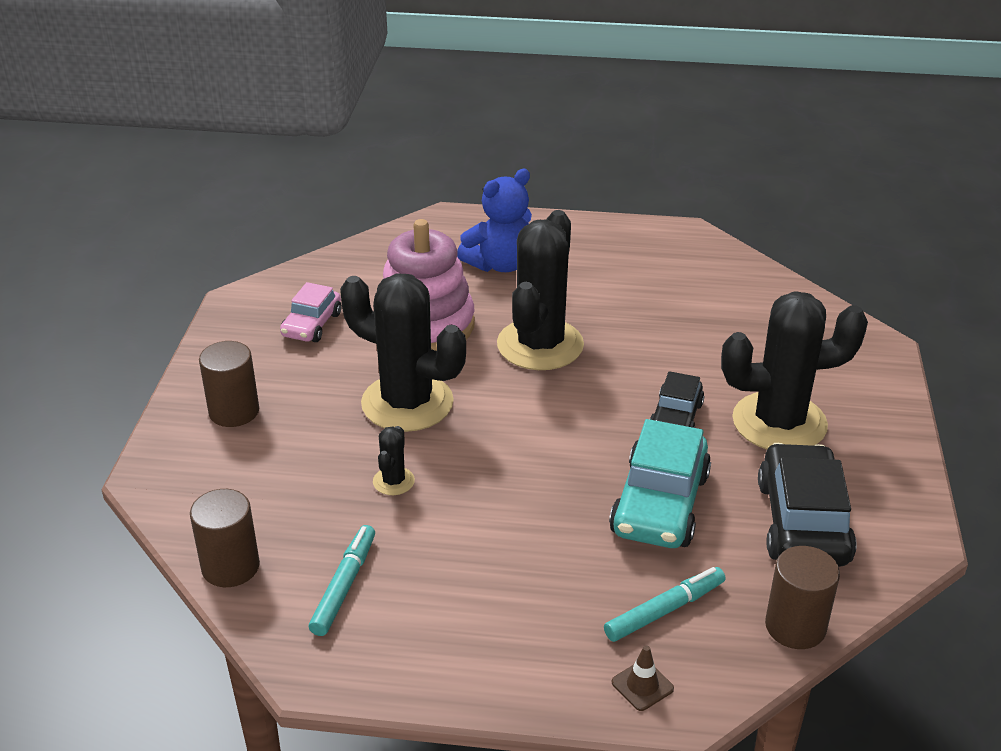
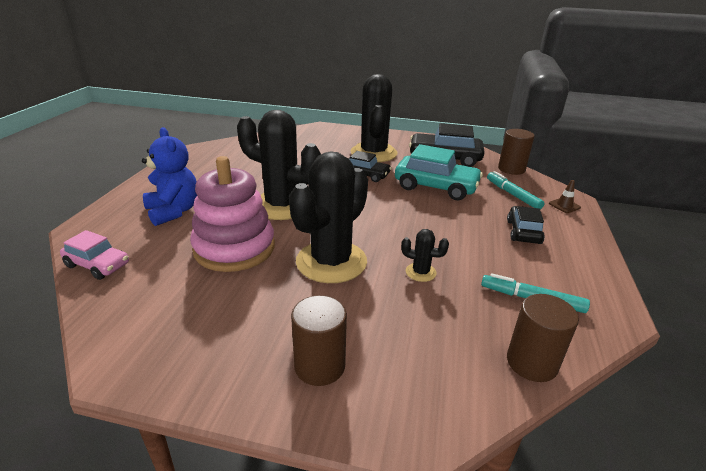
camera: 85 degrees left, 5 degrees down
(312, 325) = (198, 310): pink car -> pink car (97, 265)
(523, 605) = (523, 232): none -> black car

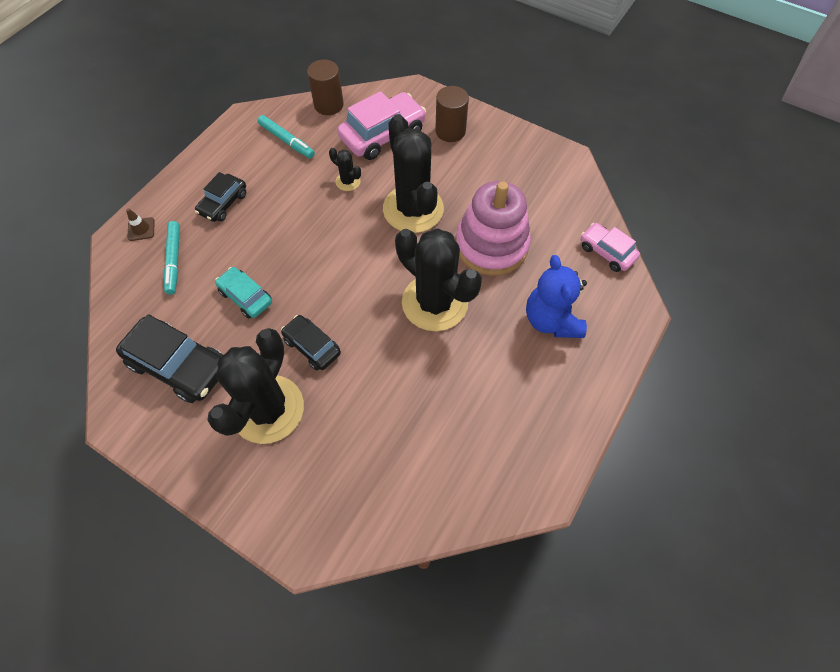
camera: 160 degrees left, 30 degrees up
(331, 262) = (413, 209): black cactus -> black cactus turned 75 degrees counterclockwise
(418, 335) = (383, 135): none -> pink car
(436, 187) = (246, 297): turquoise car -> turquoise car, size x0.59
(511, 169) = (118, 314): brown cylinder -> none

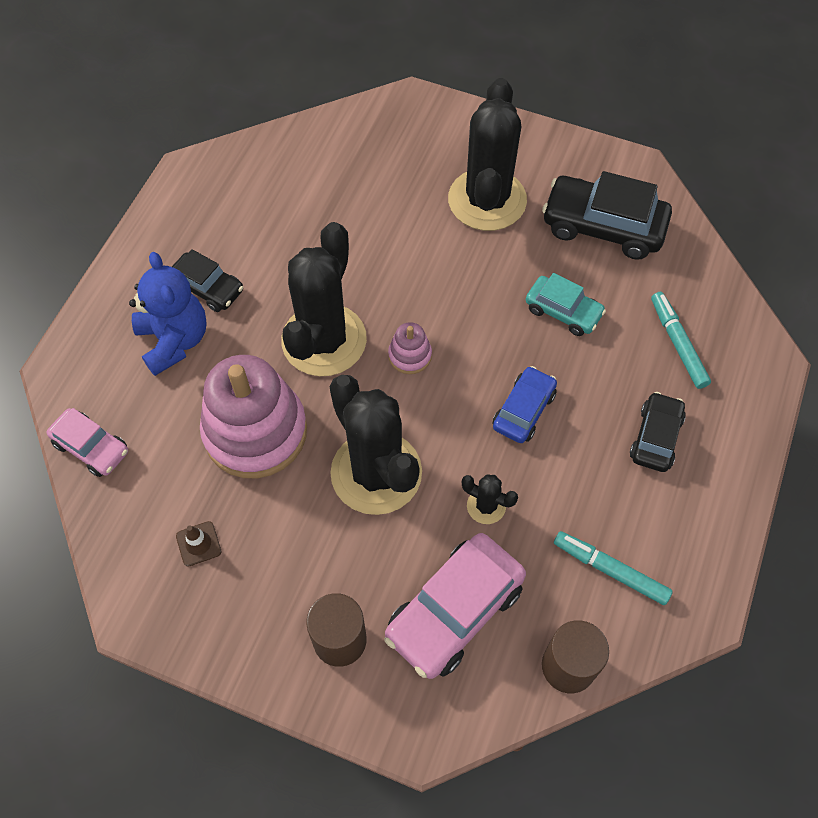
camera: 170 degrees right, 0 degrees up
(141, 229) = (747, 380): brown traffic cone -> brown traffic cone (198, 544)
(303, 232) = (524, 410): none -> blue car
(312, 346) = (461, 267): black car -> black car (208, 288)
(372, 281) = (410, 355): none -> pink stacking toy
(435, 303) = (324, 340): black cactus -> black cactus turned 75 degrees clockwise

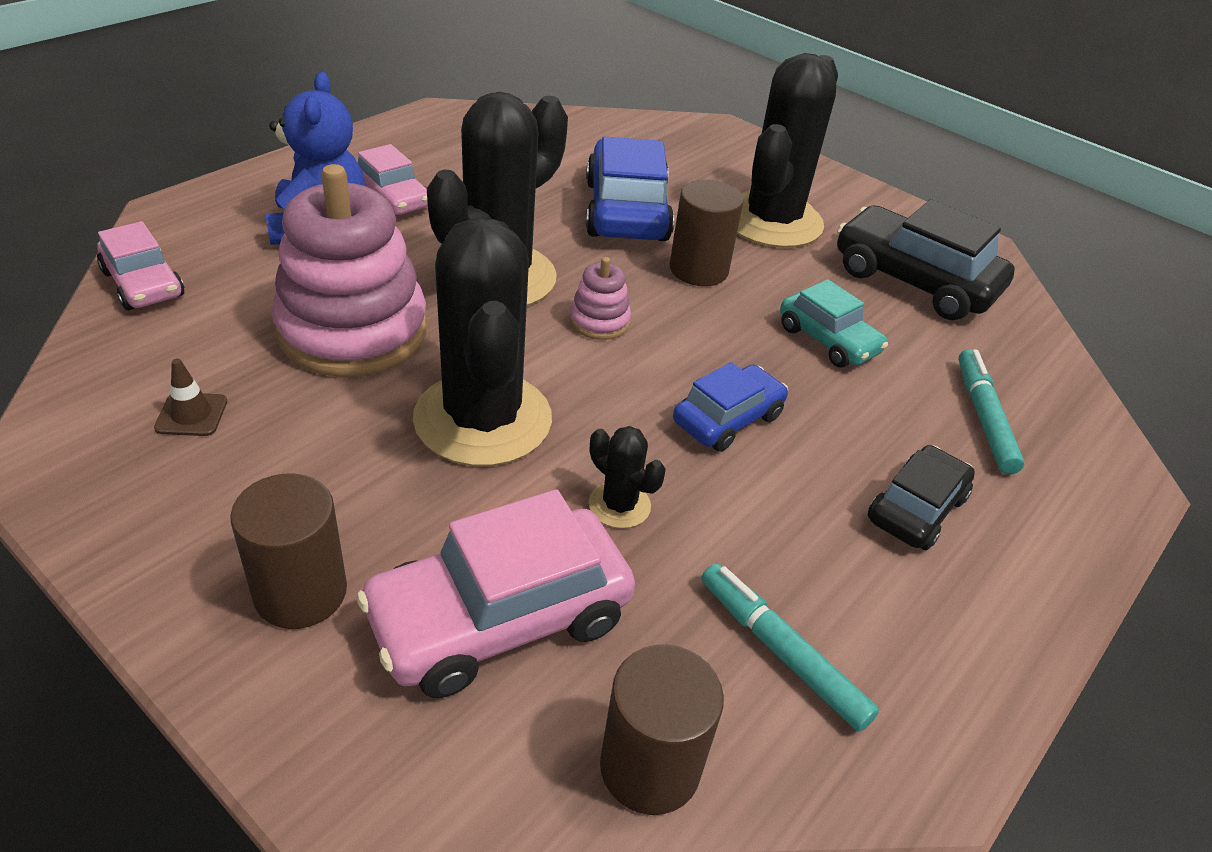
camera: 15 degrees right, 20 degrees down
(208, 288) = (392, 198): black car -> pink car
(380, 232) = (626, 211): none -> blue car
(455, 276) = (698, 270): none -> brown cylinder

